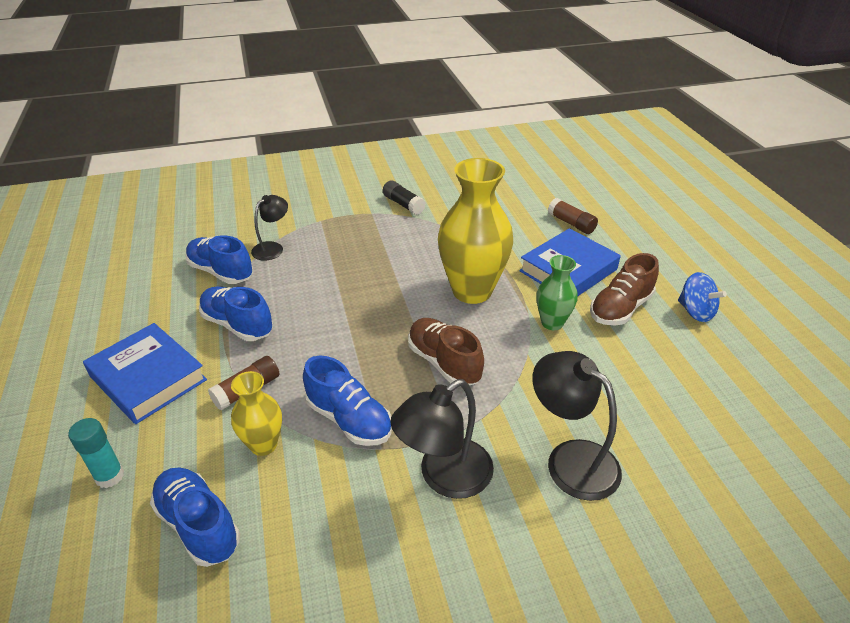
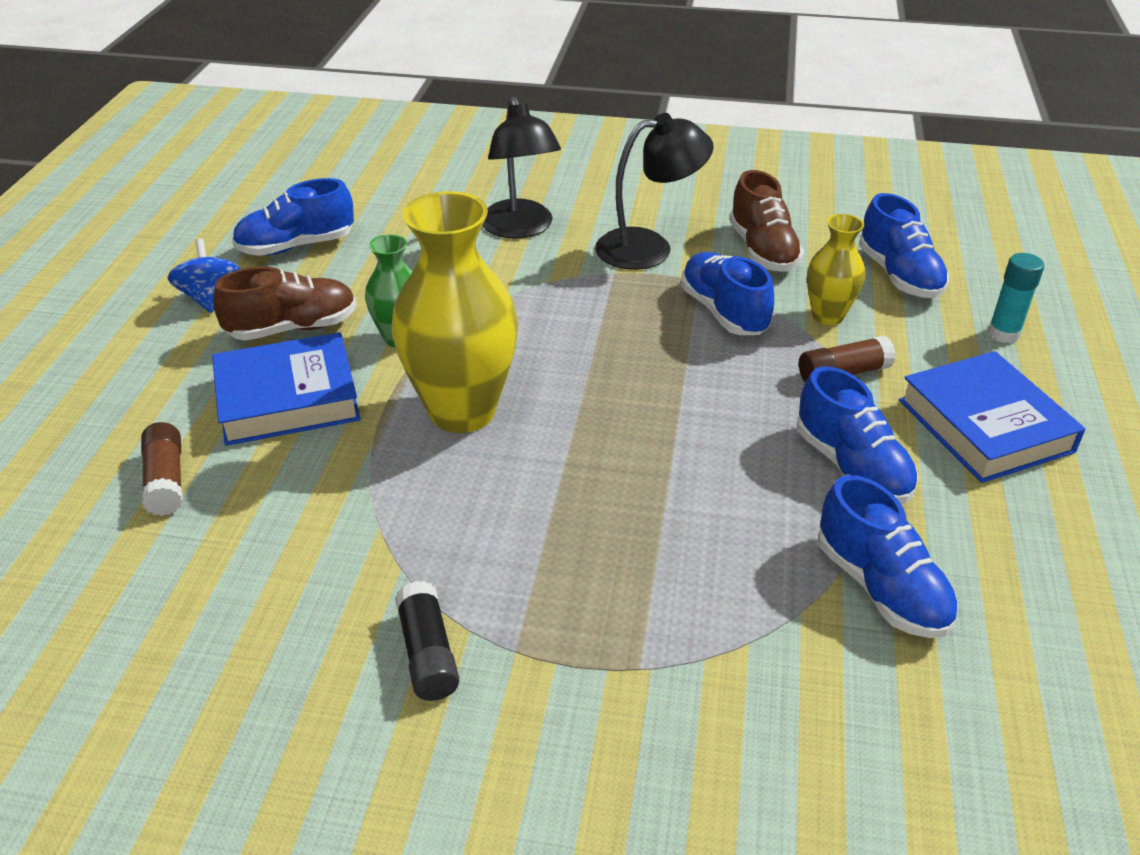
camera: 155 degrees left, 0 degrees up
(272, 248) = (768, 618): black lamp -> none
(444, 362) = (578, 334): brown shoe -> brown shoe (762, 250)
(710, 372) = (296, 246): none -> blue shoe

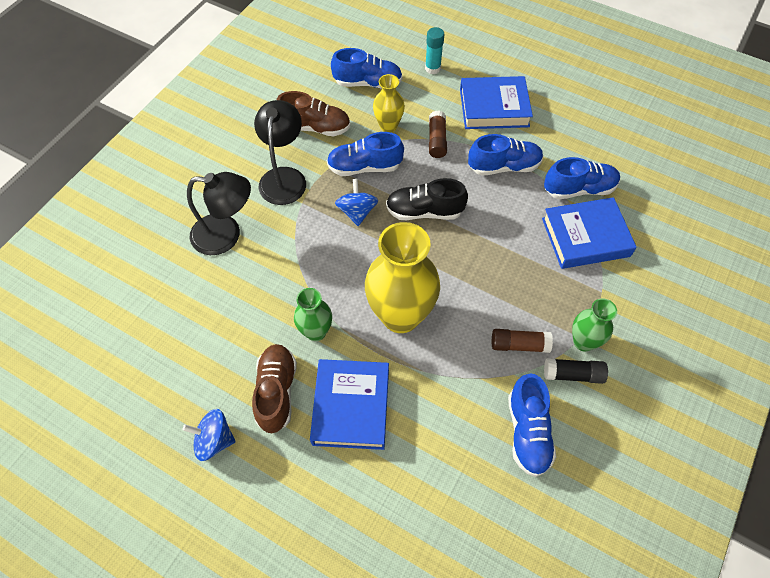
camera: 70 degrees left, 20 degrees up
(166, 480) = (404, 487): brown glue stick -> brown glue stick (519, 345)
(296, 246) = (174, 373): blue shoe -> blue shoe (528, 432)
(507, 657) = (583, 342): none -> green vase
(631, 325) = (357, 212): none -> blue spinning top
(679, 392) = (424, 211): none -> black shoe
(762, 619) = (585, 237): none -> blue book

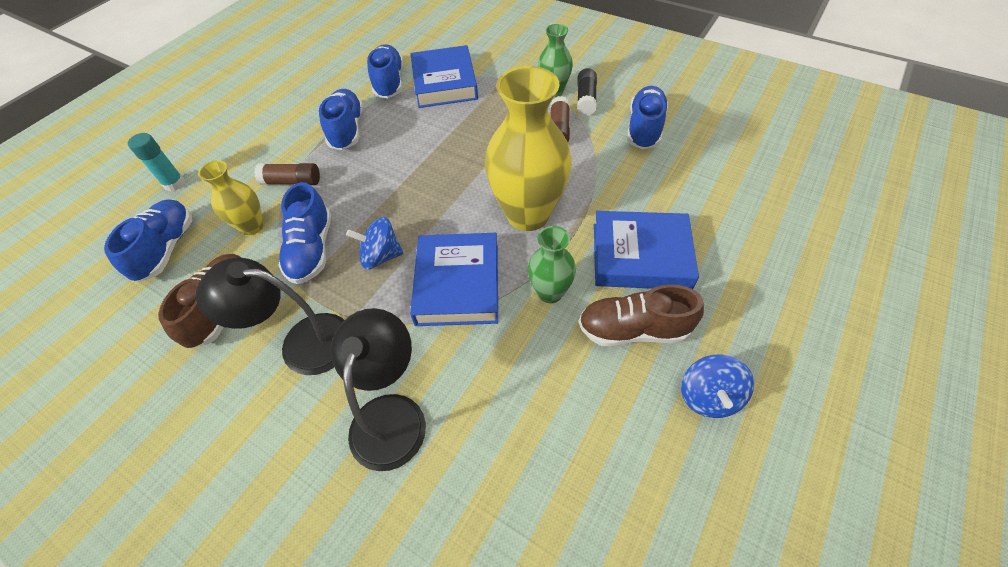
camera: 85 degrees left, 5 degrees down
(424, 211) = (393, 194): black shoe -> none
(494, 107) = (262, 134): blue book -> blue book (457, 284)
(528, 432) = (644, 128): blue shoe -> blue shoe turned 75 degrees counterclockwise

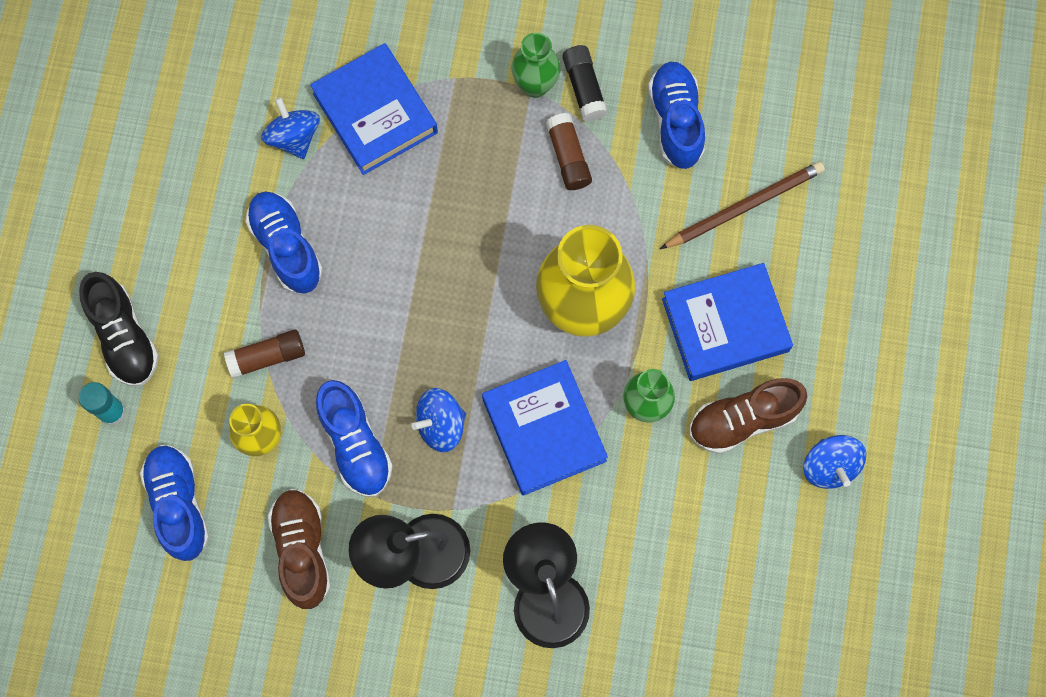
camera: 25 degrees left, 20 degrees up
(216, 148) = (124, 337): none -> black shoe
(389, 83) = (294, 137): blue shoe -> blue spinning top
(681, 186) = (744, 207): none -> brown pencil

